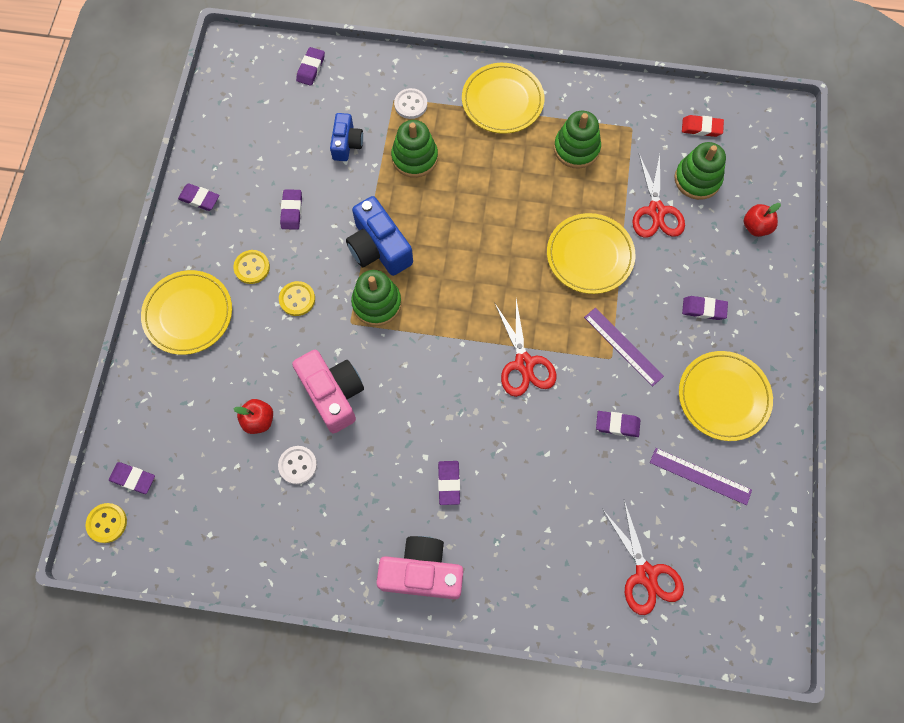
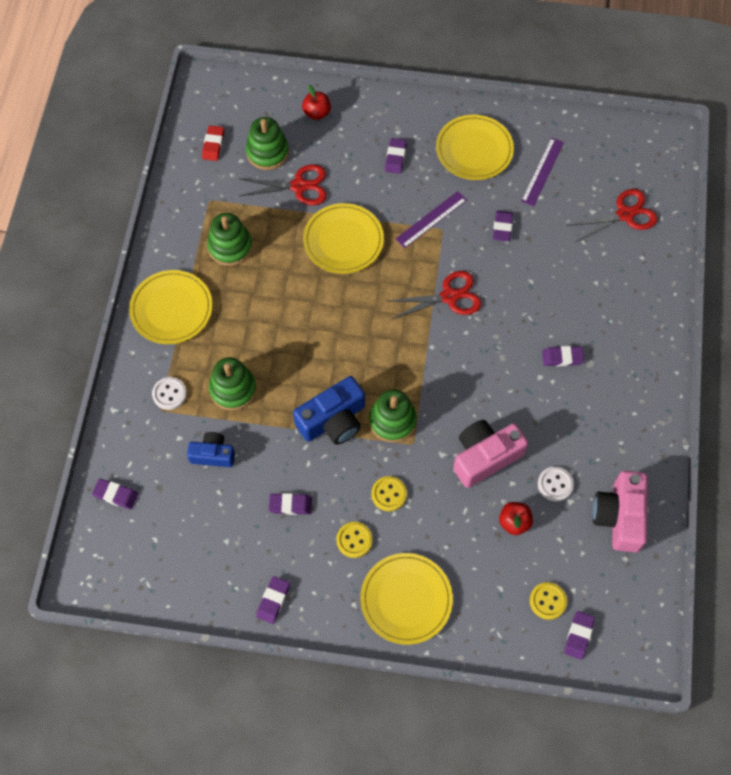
camera: 90 degrees left, 5 degrees down
(107, 523) = (623, 656): yellow button -> yellow button (548, 601)
(422, 572) = (640, 378): pink camera -> pink camera (619, 516)

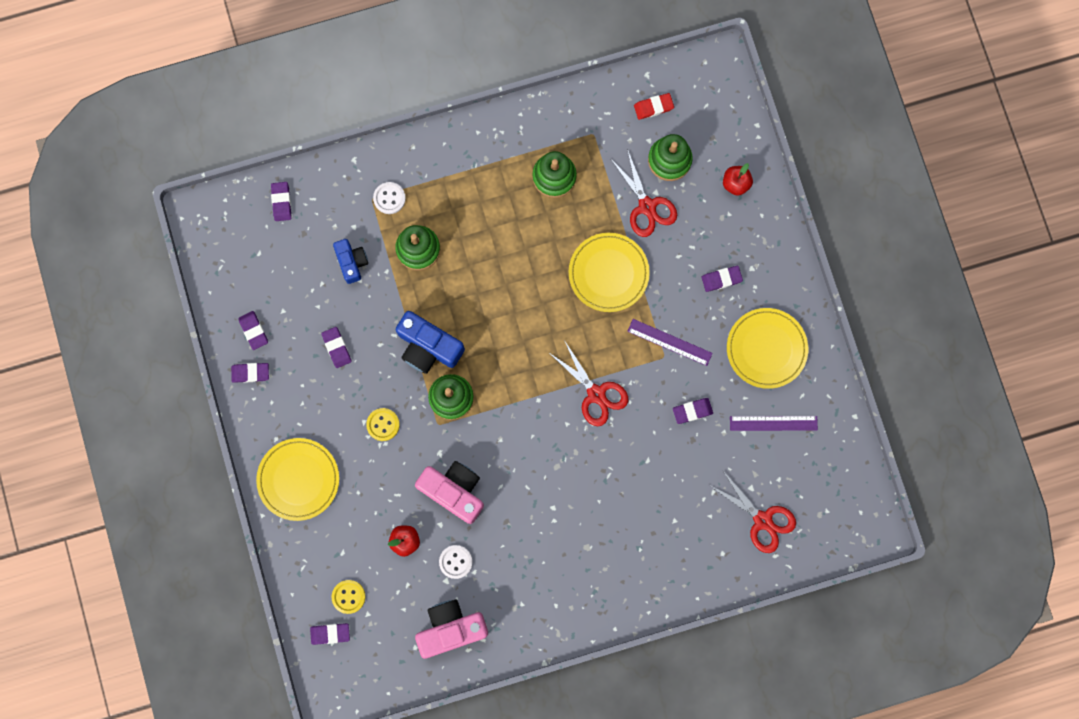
camera: 65 degrees right, 15 degrees up
(171, 309) = (469, 158): yellow plate -> none
(354, 540) = (330, 414): yellow button -> none
(562, 358) = (581, 520): purple eraser -> purple eraser (253, 331)

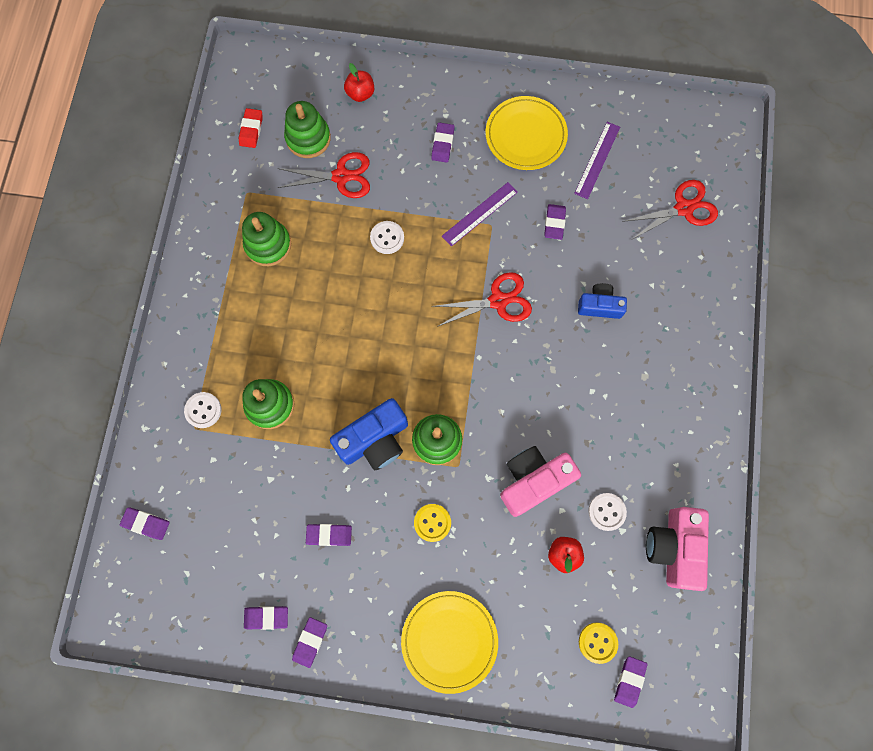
camera: 65 degrees left, 5 degrees down
(352, 262) = (248, 478): blue camera -> blue camera (599, 306)
(608, 273) = (387, 238): yellow plate -> white button

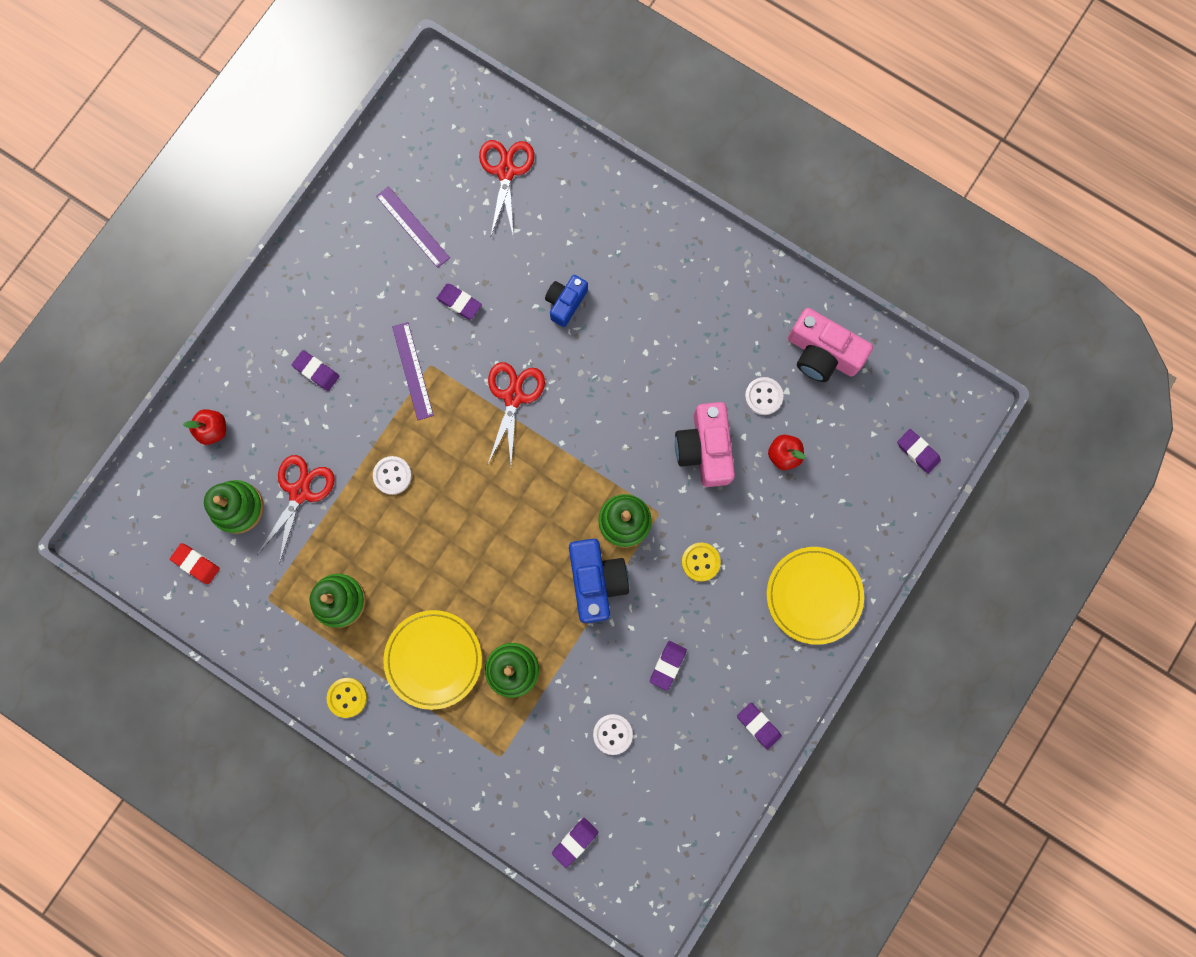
camera: 65 degrees left, 5 degrees up
(203, 410) = (486, 739): white button -> white button (612, 734)
(266, 617) = (718, 758): purple eraser -> none
(525, 135) = (350, 283): yellow plate -> yellow plate (433, 659)
(597, 642) = (873, 463): yellow button -> yellow button (347, 697)

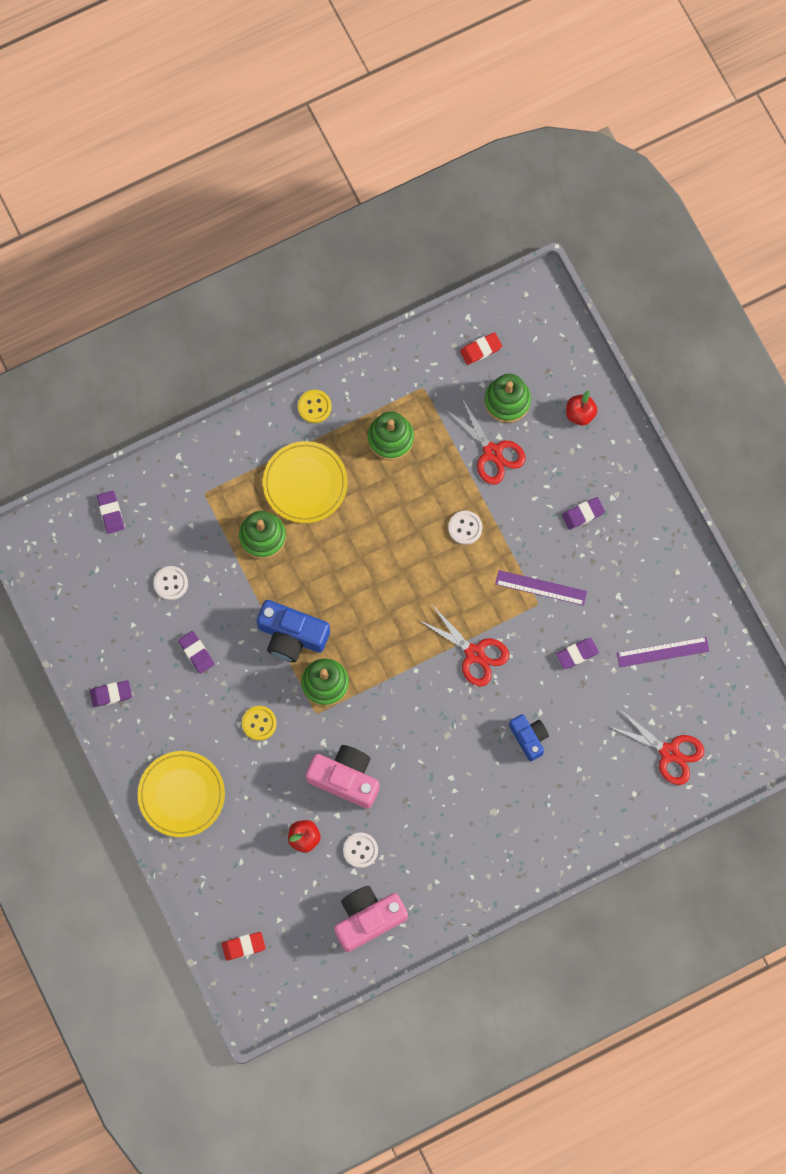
camera: 120 degrees right, 5 degrees down
(917, 451) = (243, 946): purple eraser -> red eraser

